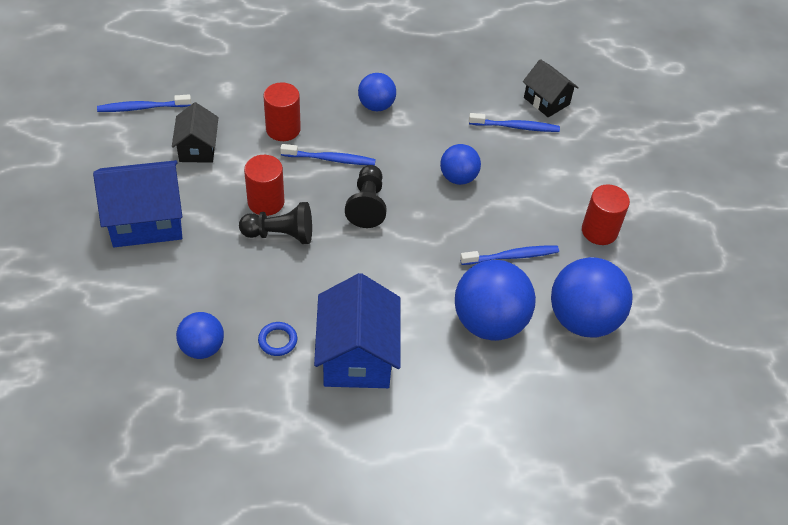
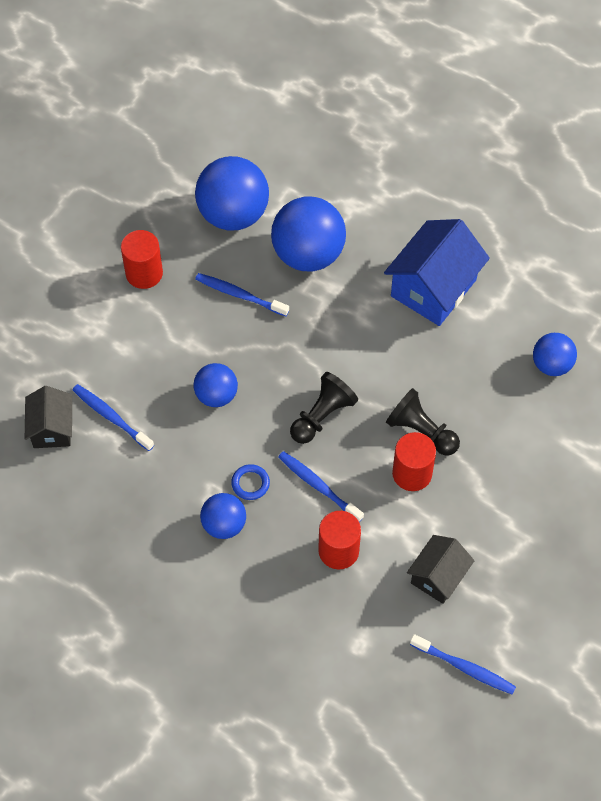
camera: 140 degrees left, 10 degrees up
(146, 221) = (534, 517): blue house -> none
(277, 340) = (487, 336): blue ring -> blue ring (250, 483)

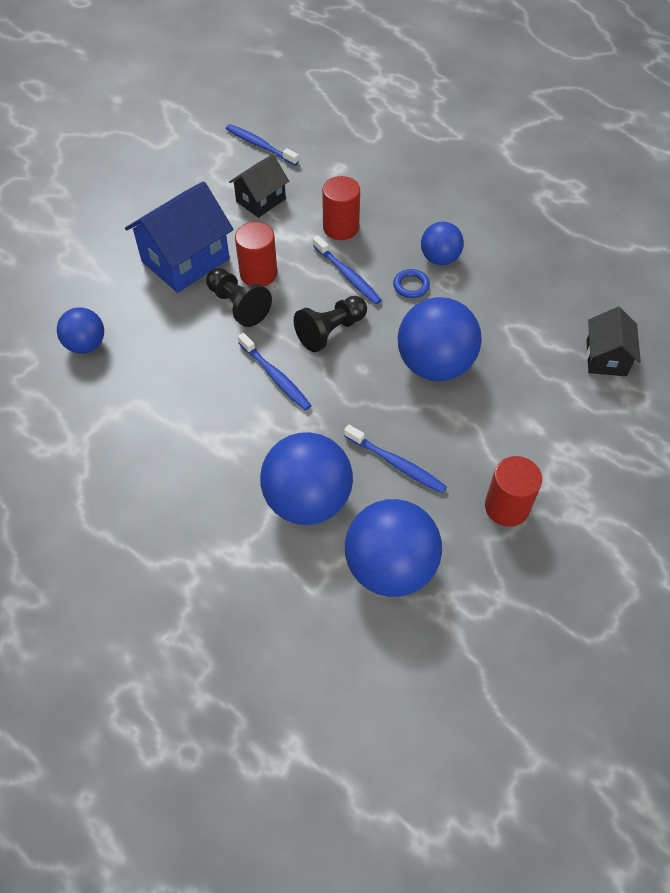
camera: 170 degrees left, 5 degrees down
(111, 417) = (545, 360): blue toothbrush -> blue toothbrush (275, 377)
(216, 395) = (435, 365): blue ball -> blue ball, size x1.76
(433, 288) = (176, 439): blue house -> blue house (185, 260)

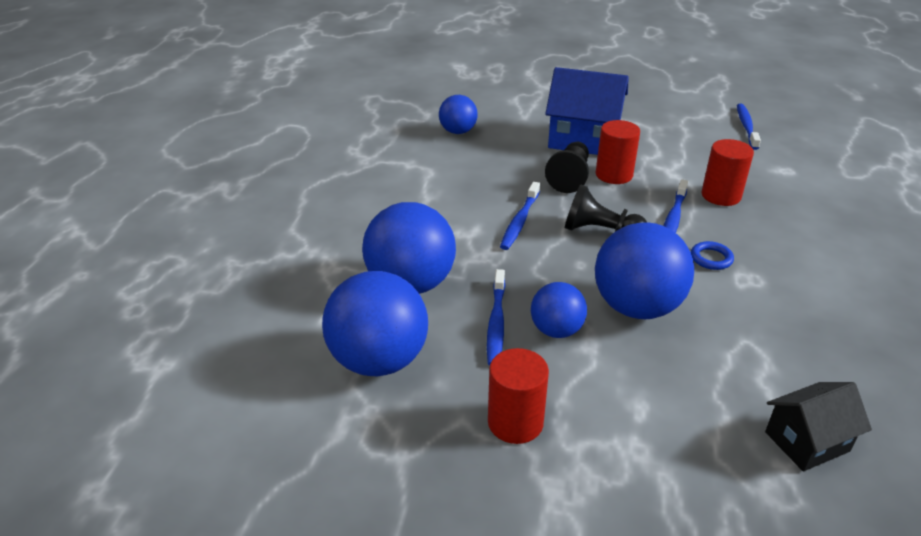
camera: 60 degrees right, 20 degrees down
(261, 200) = (690, 148): black house -> none
(440, 258) = (769, 264): blue ball -> blue ball (556, 330)

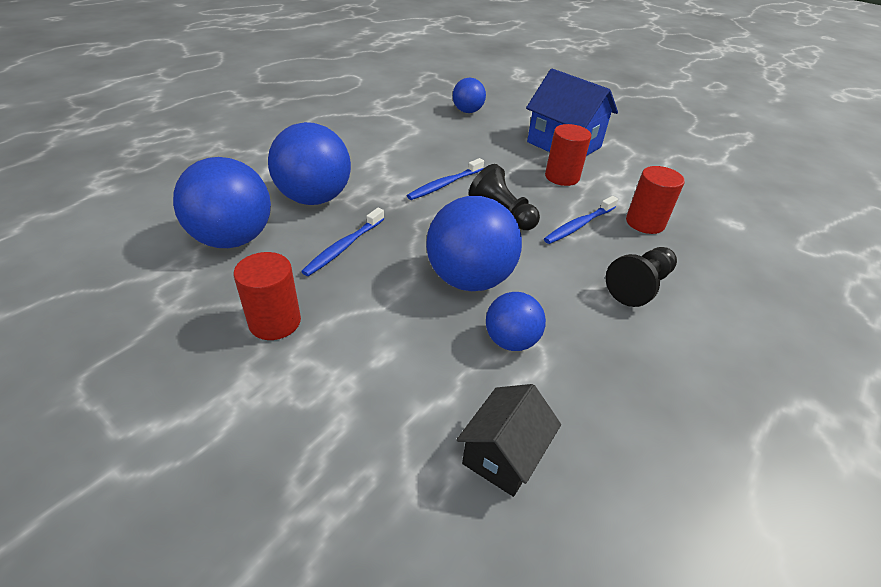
camera: 25 degrees right, 5 degrees up
(556, 330) = (383, 270): blue ball -> blue ball (511, 341)
(569, 177) = (521, 167): black pawn -> black pawn (639, 286)
(711, 258) = (580, 267): blue ring -> none
(746, 126) = (731, 178): blue toothbrush -> none
(807, 441) = (503, 455): black house -> black house turned 60 degrees counterclockwise

